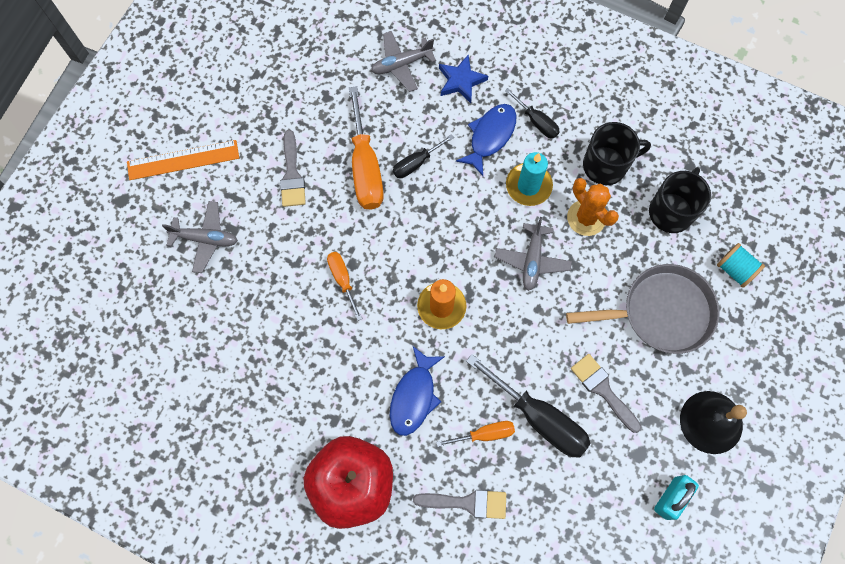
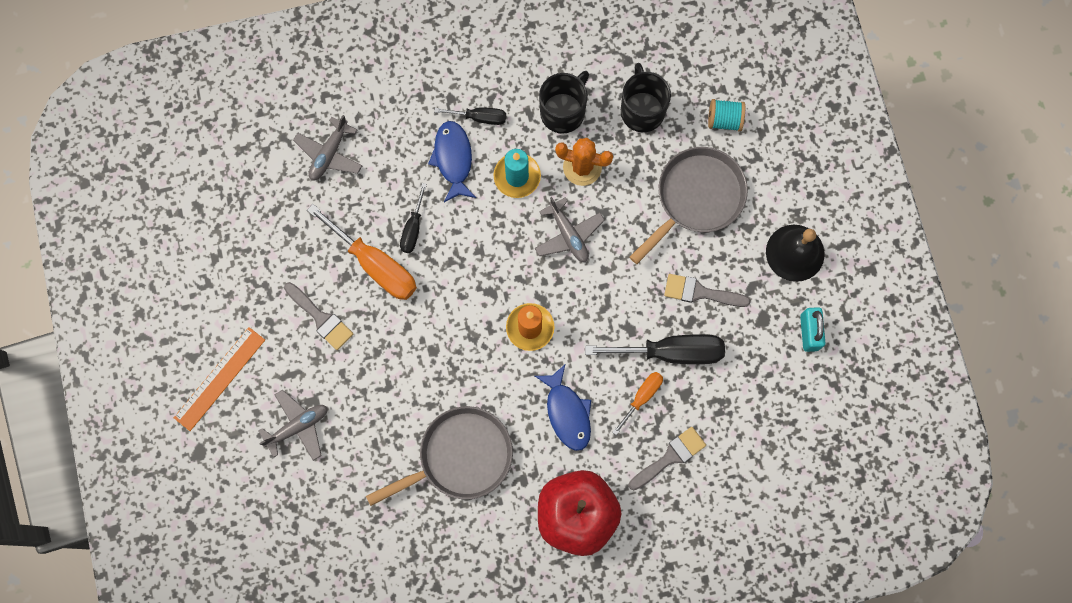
camera: 40 degrees left, 5 degrees up
(302, 361) = (460, 457): none -> grey pan
(342, 280) = (436, 369): orange screwdriver -> none
(461, 81) = (390, 130): blue star -> none

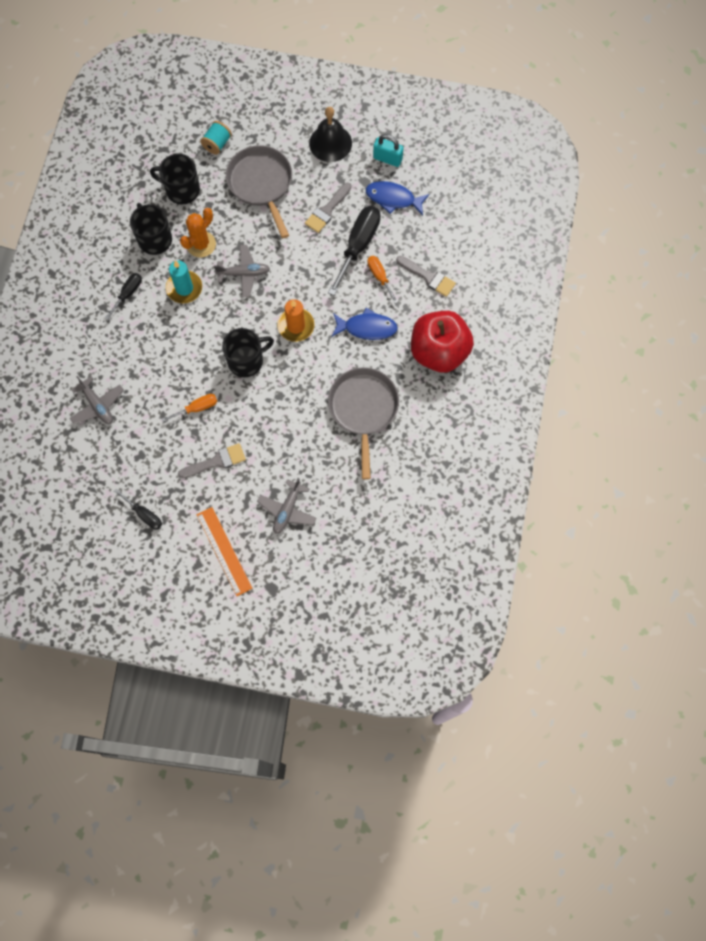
camera: 65 degrees left, 5 degrees down
(298, 426) = (287, 510): grey plane -> grey plane turned 150 degrees counterclockwise
(375, 265) = (197, 408): orange screwdriver -> orange screwdriver, size x0.54
(413, 228) = (184, 372): black screwdriver -> black screwdriver (144, 514)
(453, 159) = (148, 324): blue fish -> blue fish (393, 199)
(459, 292) = (246, 360): none -> black mug
(670, 457) = (428, 277): grey brush -> grey brush turned 135 degrees clockwise

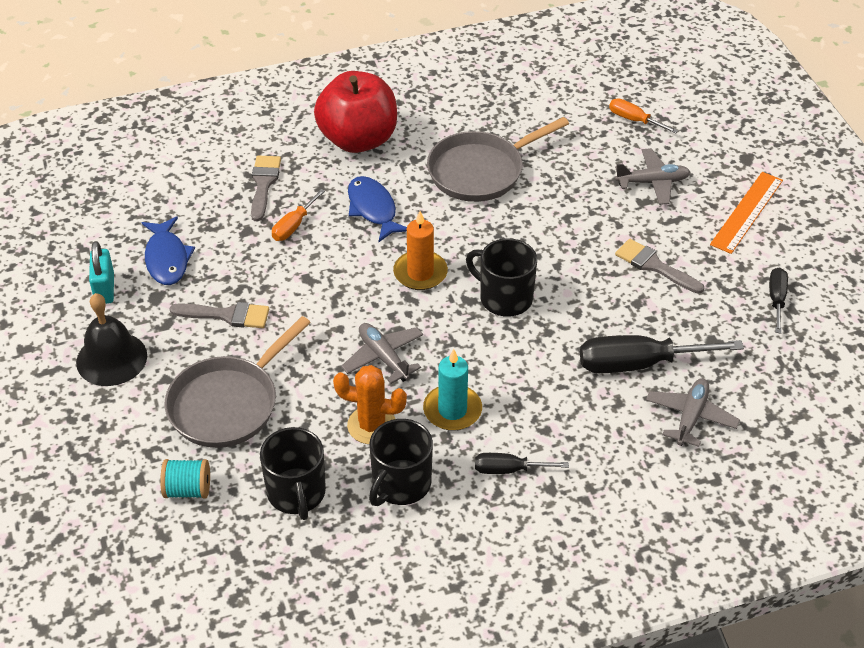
camera: 120 degrees left, 25 degrees down
(197, 408) = (606, 315): orange screwdriver -> orange screwdriver (634, 120)
(358, 246) = (261, 263): black screwdriver -> black screwdriver (638, 364)

